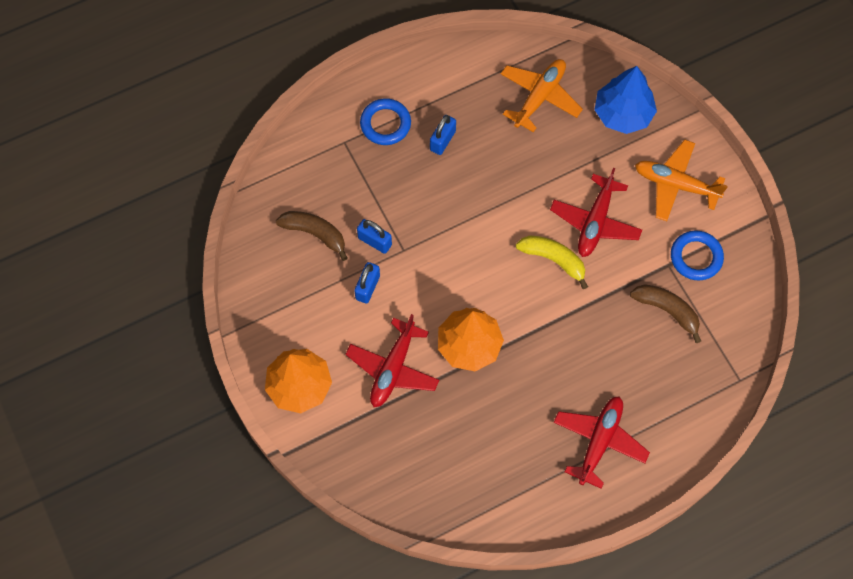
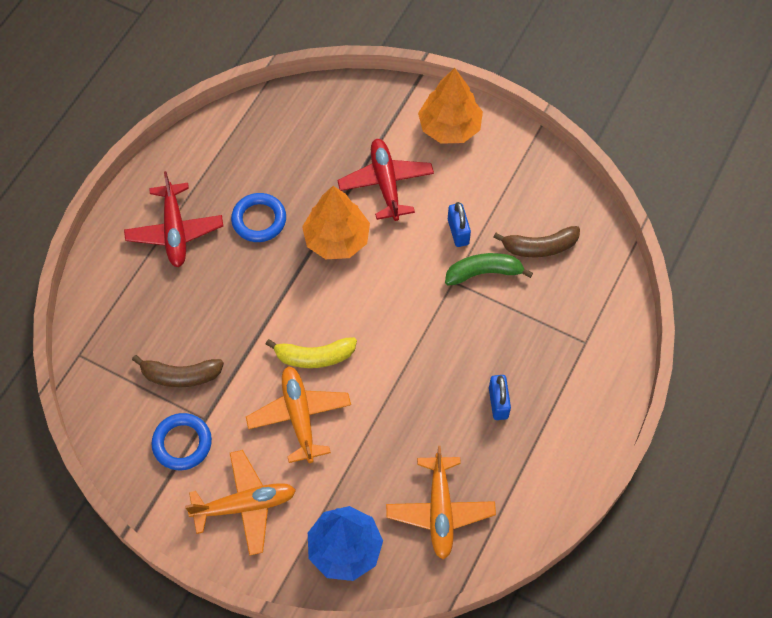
camera: 145 degrees right, 5 degrees down
(375, 241) = (484, 273): blue padlock -> green banana
(385, 124) = (563, 384): blue ring -> blue ring (259, 220)
(595, 222) = (299, 416): red plane -> orange plane

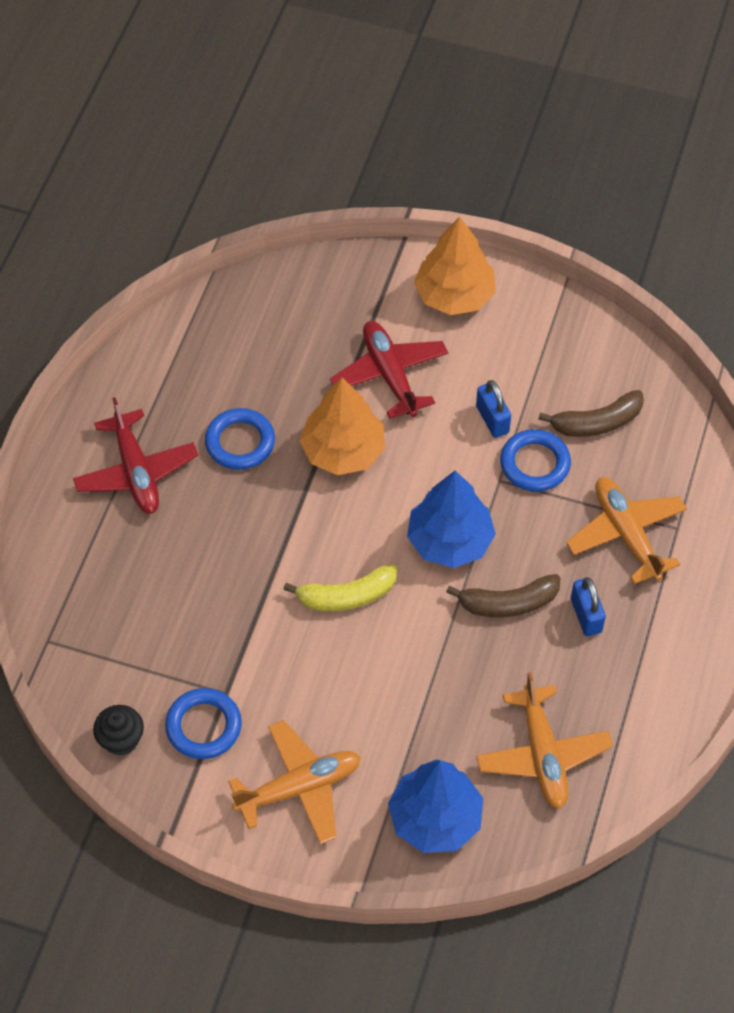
camera: 10 degrees left, 5 degrees down
(117, 443) = (121, 740): none -> black cupcake
(181, 375) = (183, 645): brown banana -> brown banana (508, 603)
(299, 416) = (344, 671): orange plane -> orange plane (626, 534)
(404, 324) = (450, 540): none -> blue tree
(484, 273) = (535, 464): green banana -> blue ring

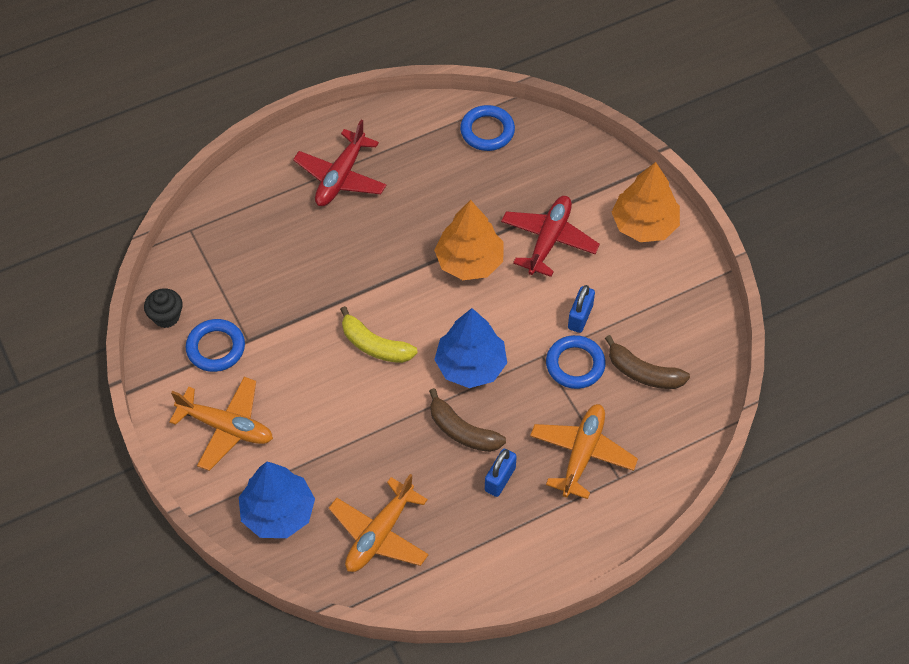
camera: 45 degrees right, 0 degrees up
(240, 442) = (416, 208): blue ring -> blue ring (487, 131)

